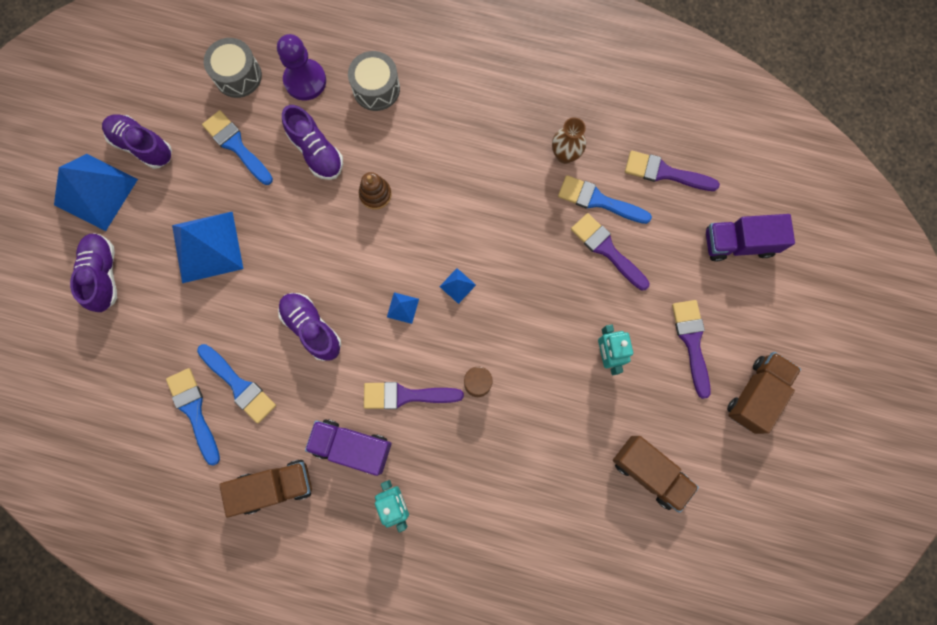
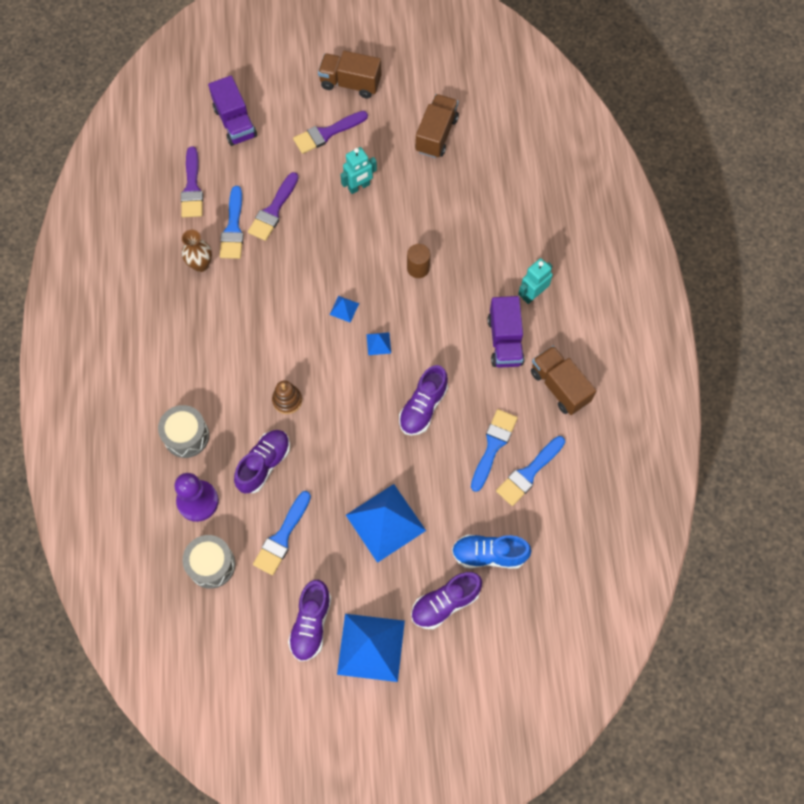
camera: 110 degrees left, 10 degrees down
(130, 335) = (489, 554): none -> blue shoe
(406, 395) = (448, 316): purple brush -> none

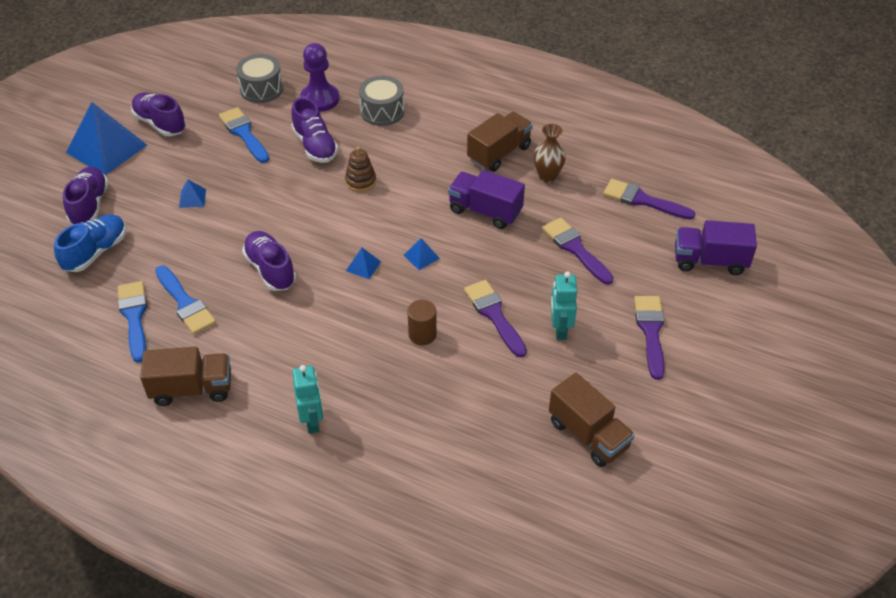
camera: 120 degrees right, 20 degrees down
(233, 228) = (573, 212): blue brush -> none
(350, 83) = (713, 384): brown truck -> brown truck (499, 153)
(371, 232) = (494, 315): none -> purple brush
(385, 522) = (192, 198): blue pyramid -> blue pyramid, size x0.42
(505, 341) = (281, 367): purple truck -> purple truck (485, 211)

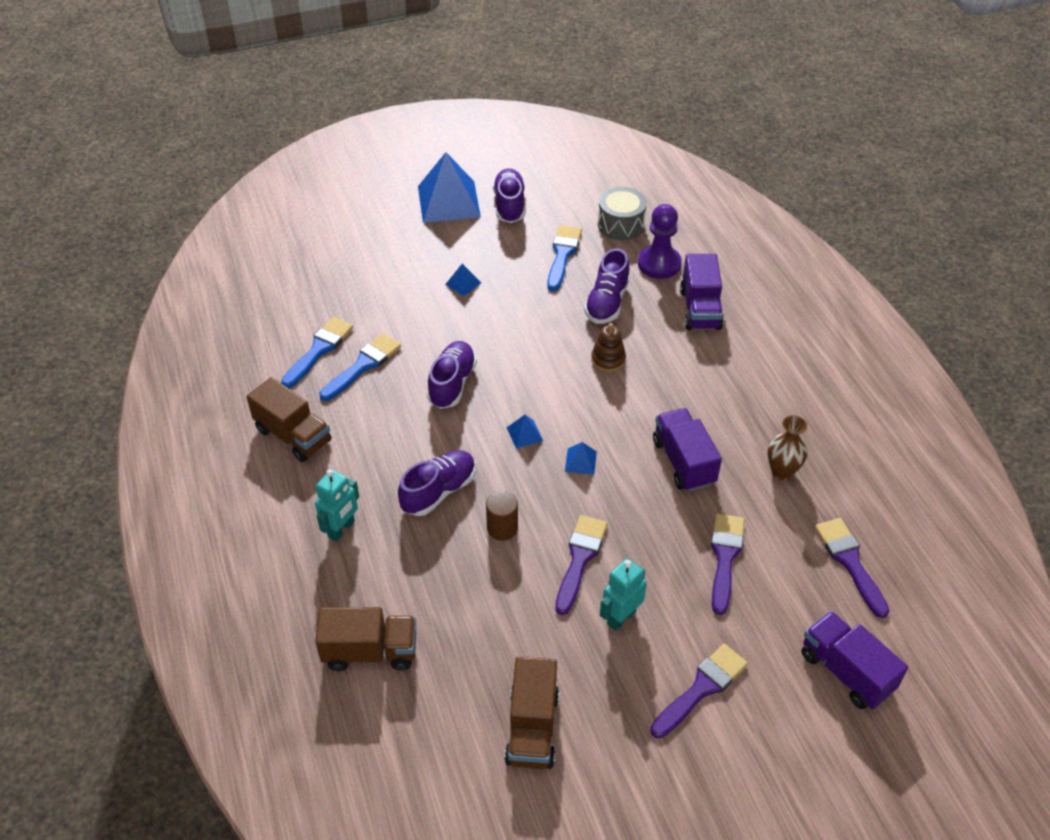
camera: 45 degrees right, 0 degrees up
(89, 205) = (387, 240): purple shoe -> purple shoe (439, 491)
(96, 252) = (351, 280): blue shoe -> none
(185, 303) = (363, 365): blue brush -> blue brush turned 150 degrees counterclockwise
(382, 111) = (700, 309): grey drum -> purple truck
(499, 153) = (761, 418): brown truck -> brown truck (370, 651)

